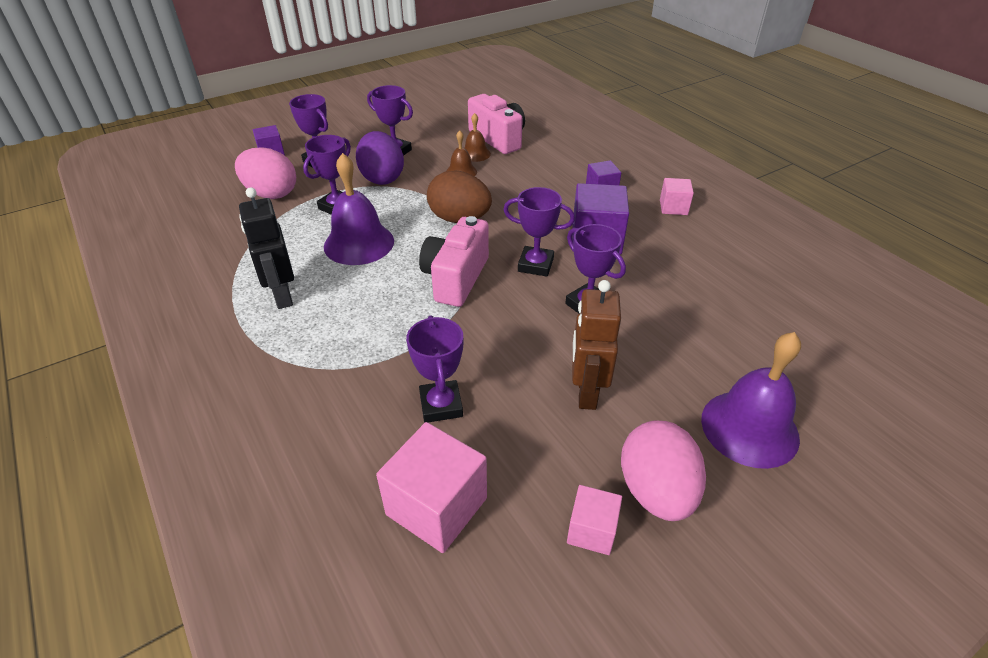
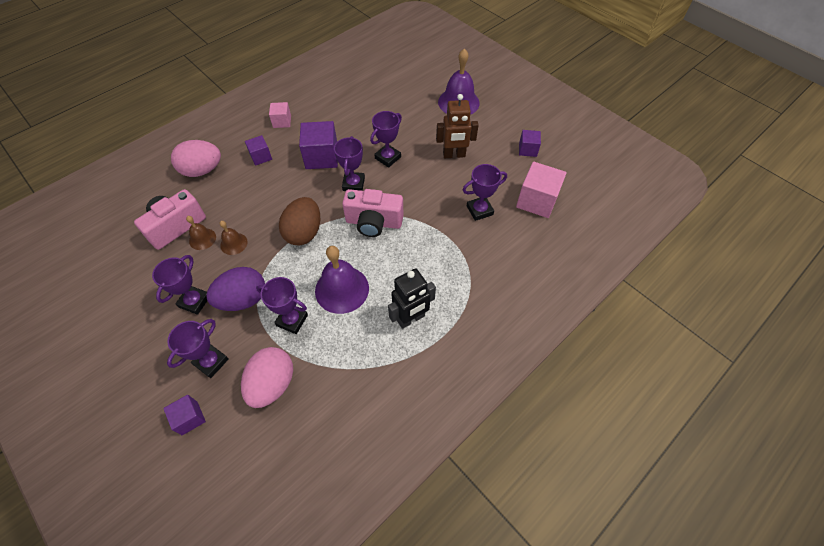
camera: 100 degrees left, 15 degrees up
(591, 530) = (527, 150): pink cube -> purple cube
(656, 491) = (501, 131): pink egg -> pink egg (202, 170)

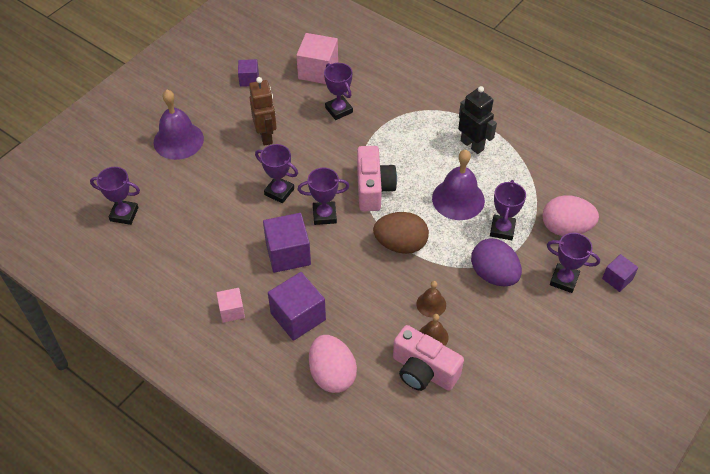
camera: 100 degrees left, 5 degrees down
(194, 301) = (509, 316): purple trophy -> purple trophy (124, 214)
(261, 157) = (298, 316): purple cube -> purple cube, size x1.77

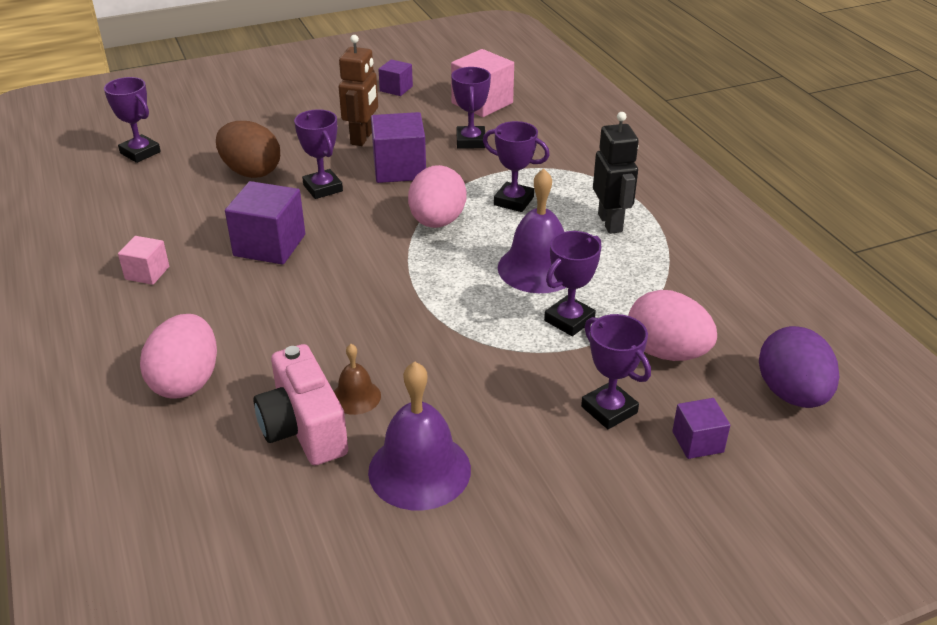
camera: 30 degrees right, 15 degrees down
(178, 140) = (265, 113): purple bell -> purple bell (419, 470)
(298, 316) = (213, 307): purple cube -> purple cube (399, 169)
(324, 215) = (351, 226): purple trophy -> purple trophy (513, 201)
(373, 188) = (437, 222): pink camera -> pink egg
(400, 244) = (414, 286): brown egg -> brown egg (251, 172)
(431, 304) = (390, 361): brown bell -> none
(493, 274) = (509, 363): purple egg -> purple egg (792, 394)

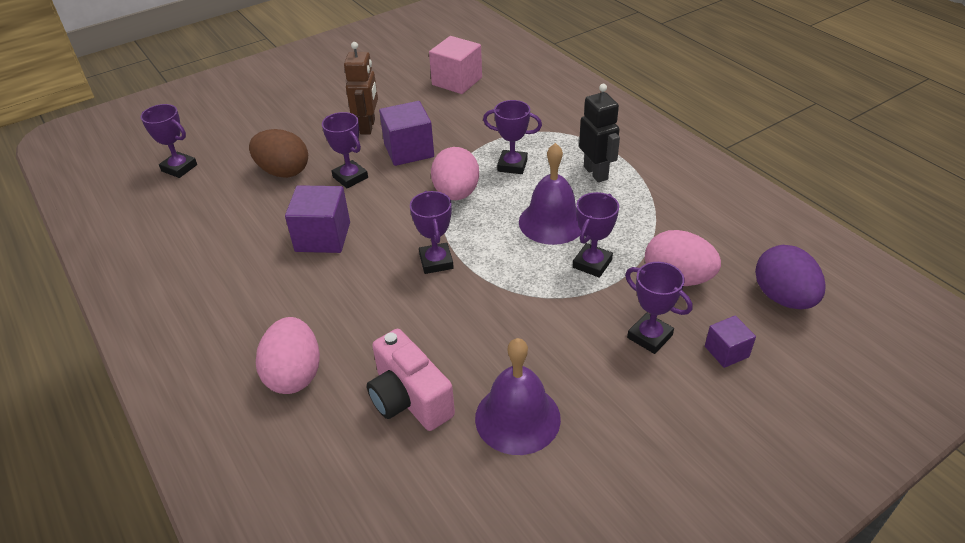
camera: 10 degrees left, 5 degrees up
(147, 273) = (225, 279): pink cube -> none
(356, 397) = (443, 362): brown bell -> none
(396, 89) = (381, 78): purple cube -> none
(470, 141) = (459, 117): purple trophy -> purple trophy (436, 261)

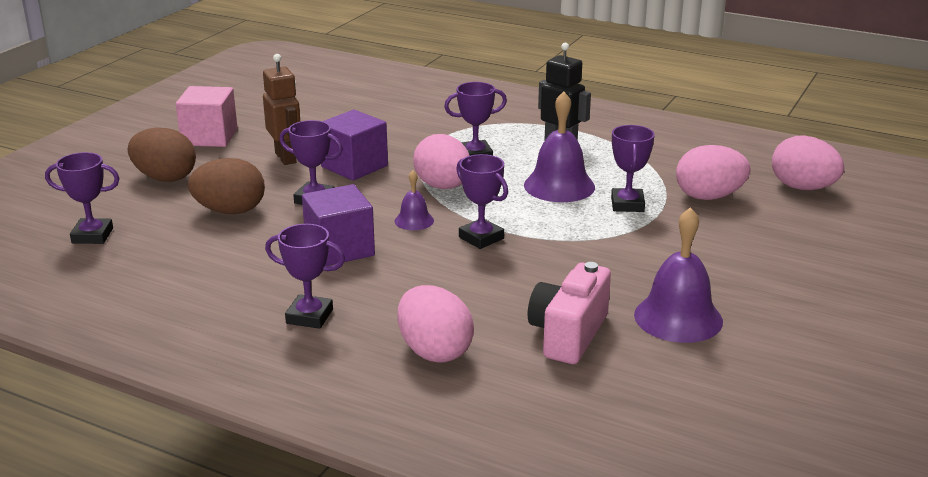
camera: 30 degrees left, 15 degrees down
(270, 124) = (165, 178): none -> brown egg
(402, 224) = (414, 220): none -> purple bell
(409, 399) = (568, 334): pink camera -> pink camera turned 90 degrees clockwise
(457, 81) = (343, 106): pink cube -> pink cube (209, 137)
(649, 336) = (727, 238): purple trophy -> purple trophy (309, 316)
(726, 351) = (796, 231): purple cube -> none
(783, 298) = (803, 188): purple egg -> pink egg

